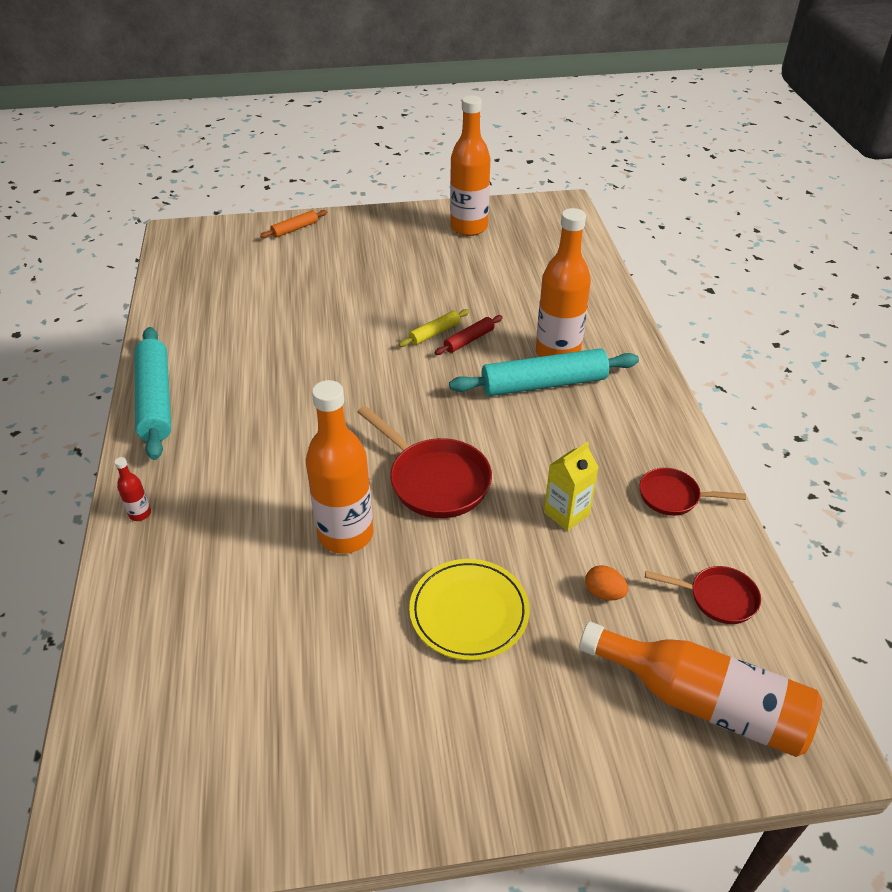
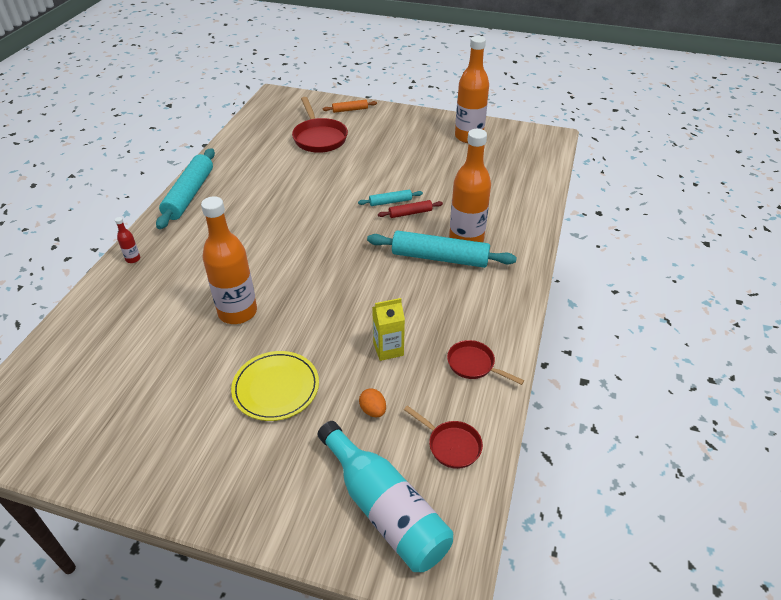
camera: 25 degrees right, 0 degrees up
(434, 333) = (390, 202): yellow rolling pin -> turquoise rolling pin
(435, 480) = (317, 297): red pan -> red pan (319, 138)
(702, 701) = (384, 508): orange bottle -> turquoise bottle

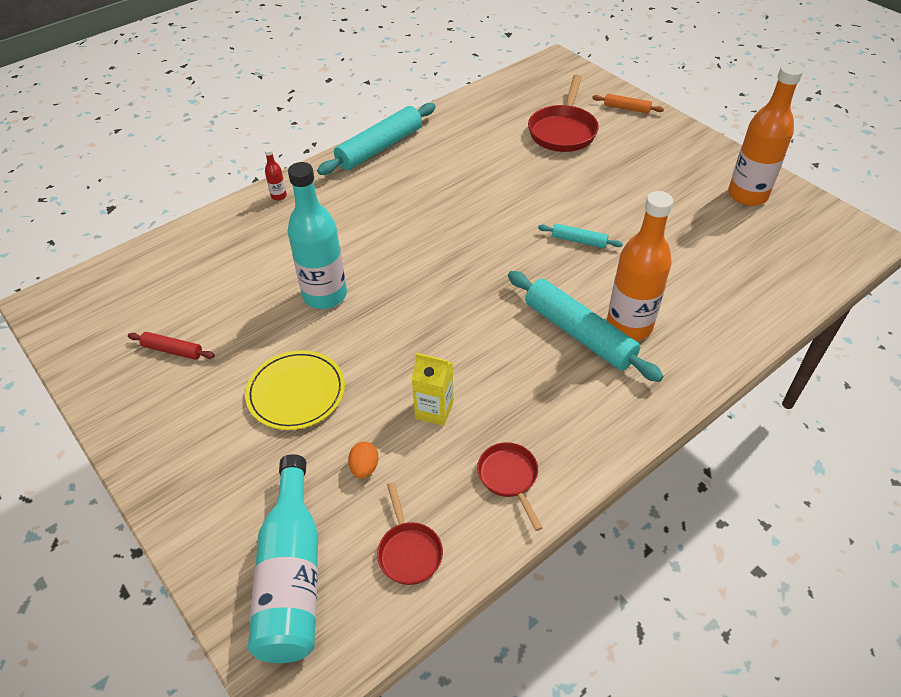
camera: 35 degrees right, 5 degrees up
(237, 312) = (325, 295): orange bottle -> turquoise bottle
(410, 213) = (590, 264): red rolling pin -> red rolling pin (172, 350)

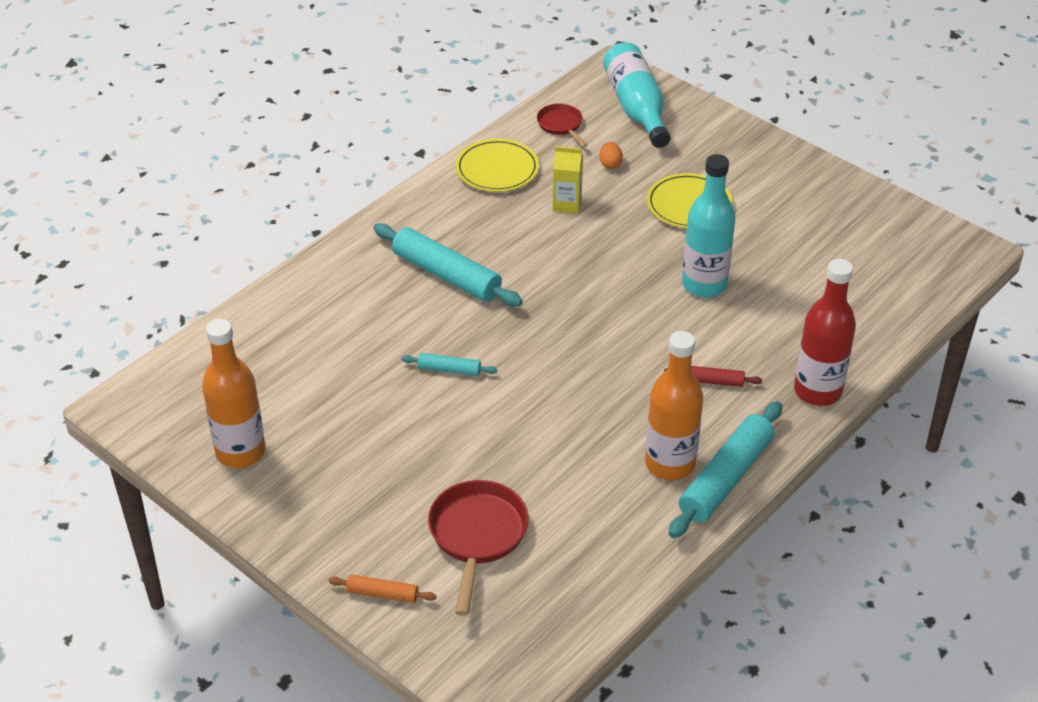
camera: 170 degrees right, 5 degrees down
(172, 350) = (818, 224): red rolling pin -> red rolling pin (712, 381)
(278, 196) = (817, 391): red bottle -> red bottle, size x2.46
(509, 477) = (497, 169): red pan -> yellow plate
(629, 326) = (398, 286): orange bottle -> orange bottle (670, 464)

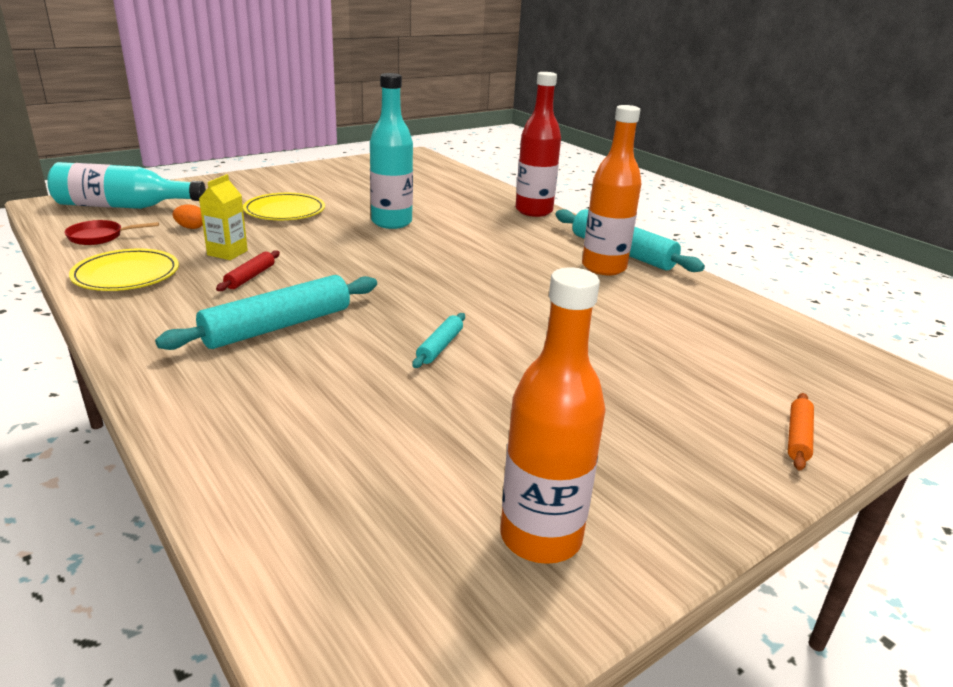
camera: 80 degrees left, 15 degrees down
(477, 536) = (698, 366): red pan -> none
(712, 381) = (509, 238): red rolling pin -> red rolling pin (250, 277)

